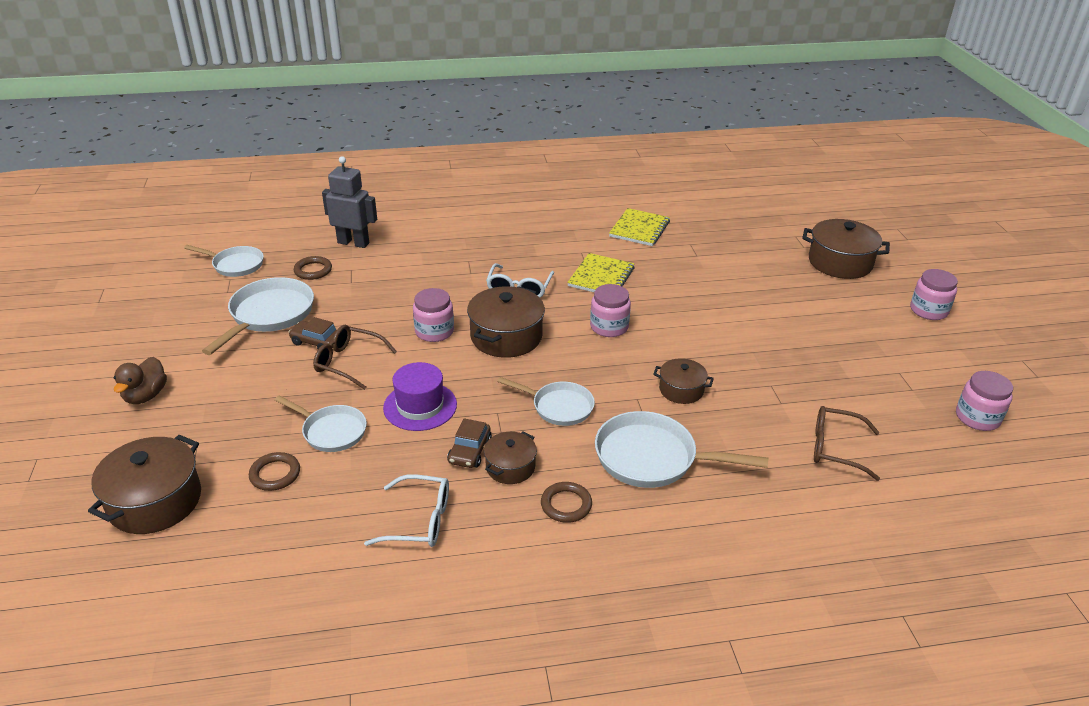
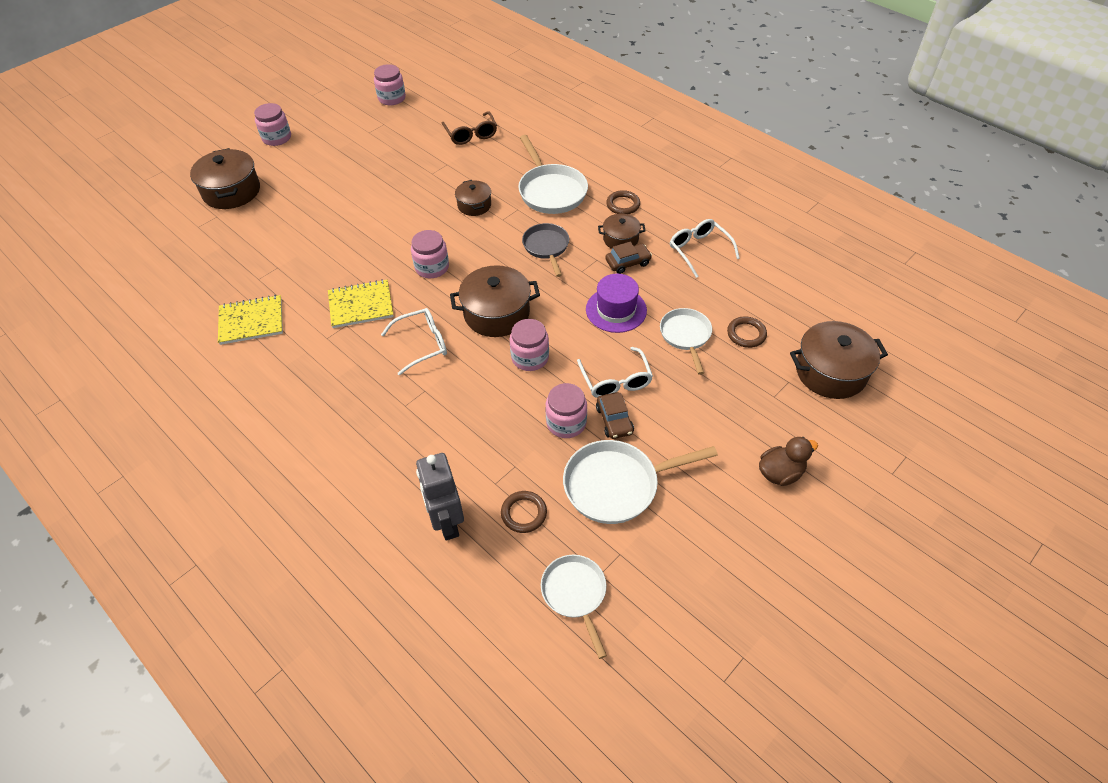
camera: 125 degrees left, 15 degrees up
(348, 362) = (616, 381): brown glasses -> white glasses
(350, 319) = (566, 423): none -> pink jar
(559, 407) = (546, 247): white pan -> grey pan

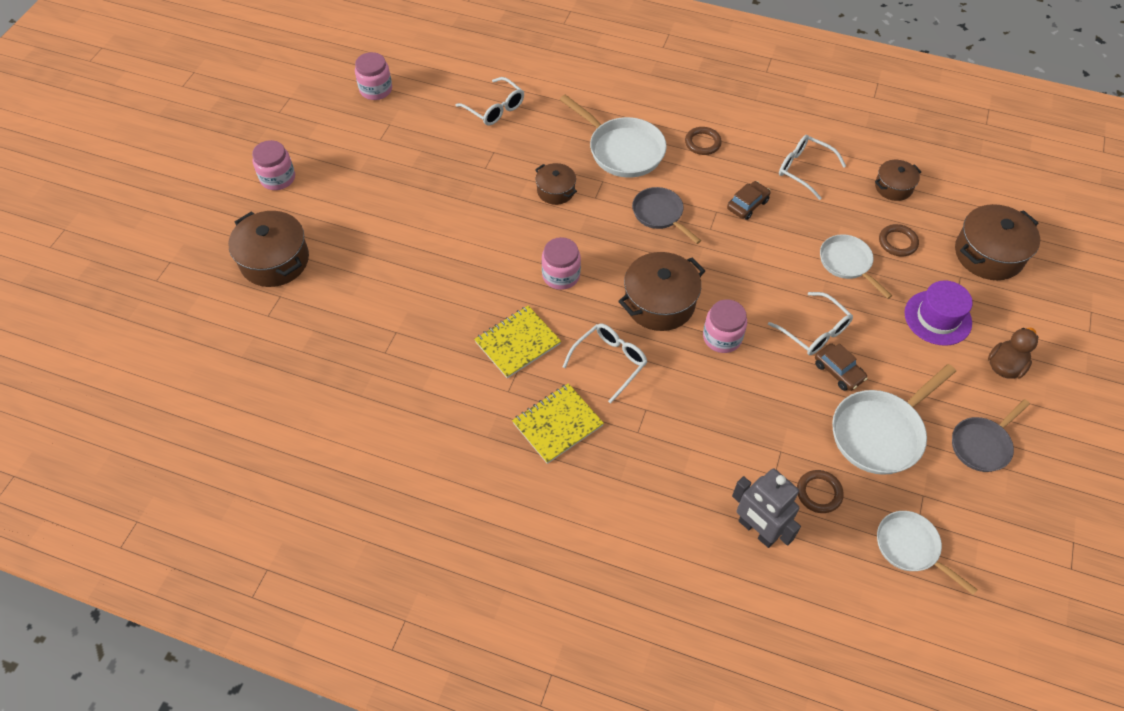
camera: 25 degrees left, 5 degrees up
(251, 321) = (414, 402): yellow notebook -> yellow notebook (557, 424)
(471, 134) = (495, 109): brown glasses -> white glasses
(566, 423) = (798, 390): pink jar -> none
(616, 310) = (768, 259): purple hat -> purple hat (937, 318)
(620, 239) = (724, 182): brown pot -> brown pot (893, 187)
(709, 532) = (982, 445): none -> grey pan

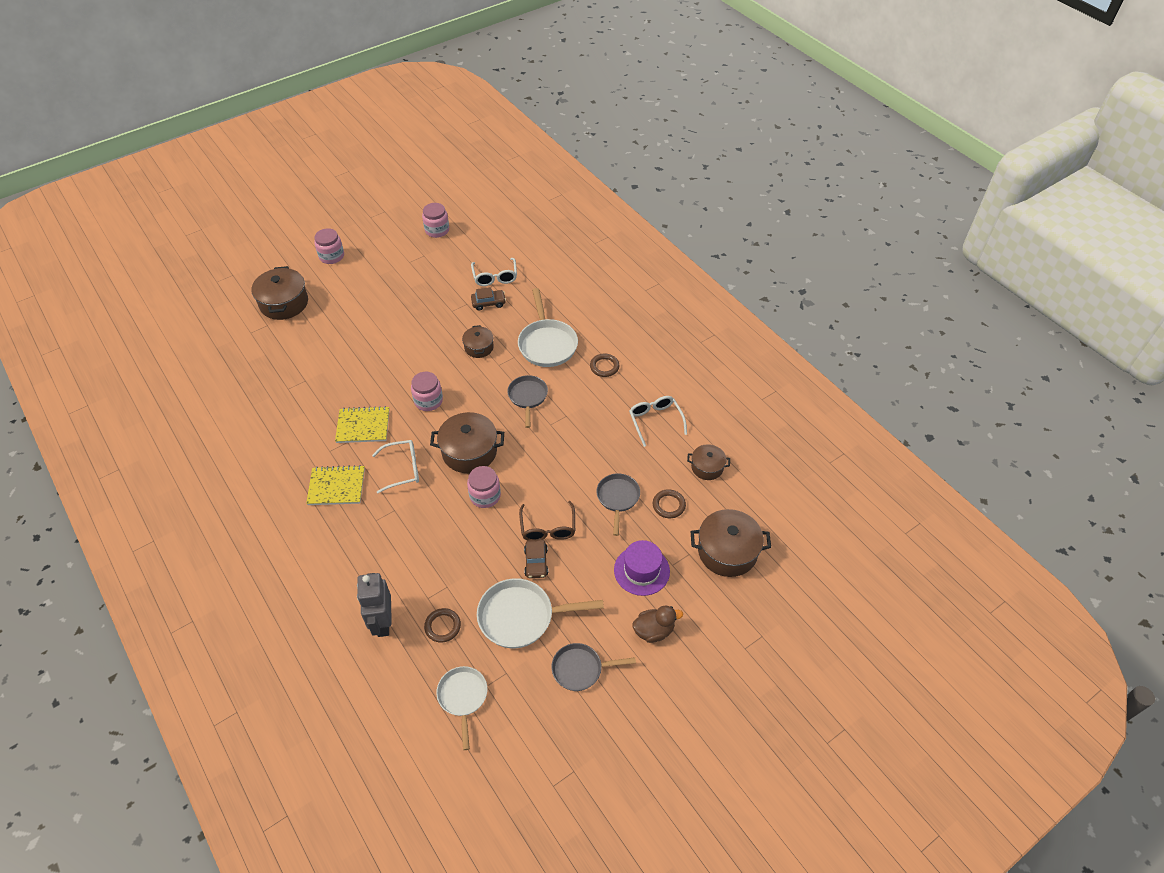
camera: 35 degrees right, 5 degrees down
(747, 205) = (591, 423): brown car -> brown car (488, 303)
(815, 331) = (548, 528): white glasses -> brown glasses
(847, 263) = (618, 498): white pan -> grey pan

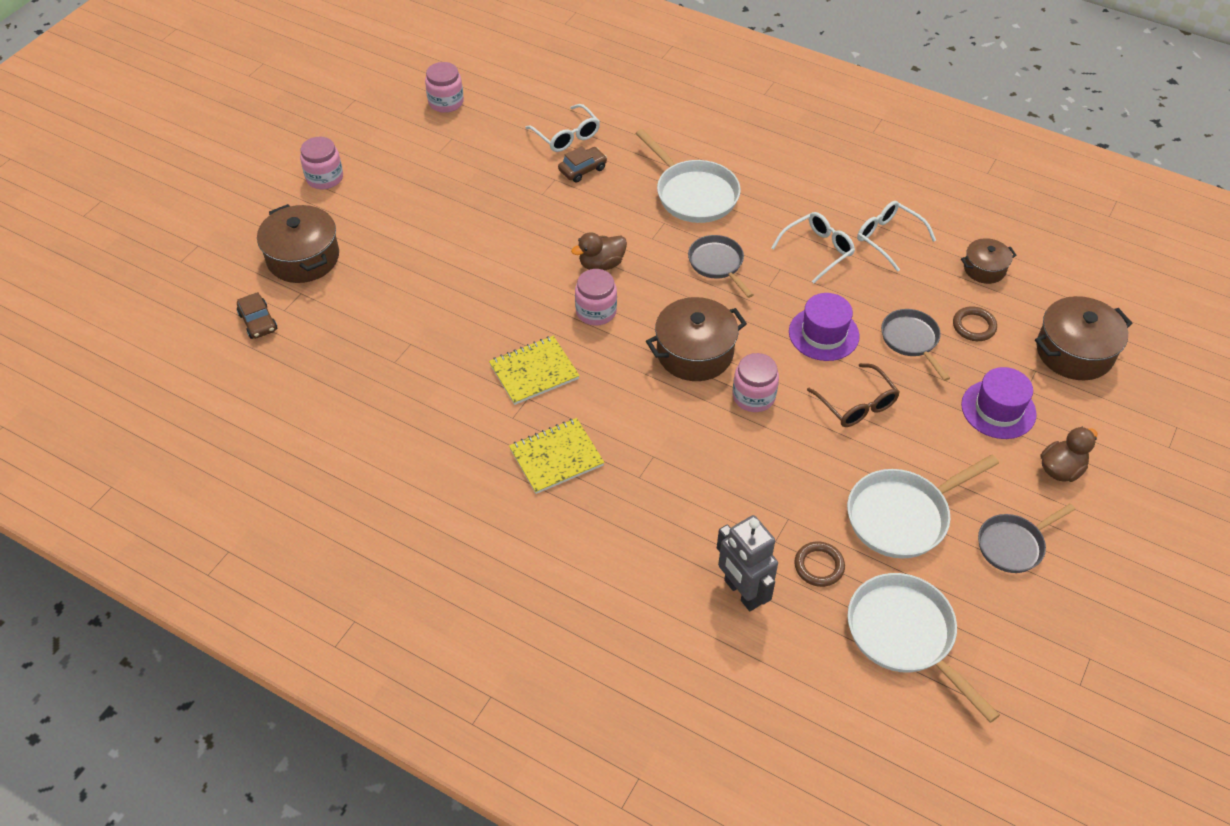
camera: 25 degrees left, 0 degrees up
(403, 469) = (627, 404): white glasses -> white glasses (818, 250)
(454, 371) = (601, 264): none -> brown duck
(463, 697) = (905, 635): white pan -> white pan, size x1.56
(479, 347) = (611, 226): brown pot -> none
(536, 562) = (872, 448): brown car -> brown car (258, 322)
(562, 471) = (823, 334): none -> purple hat
(604, 367) = (783, 197): brown ring -> none

